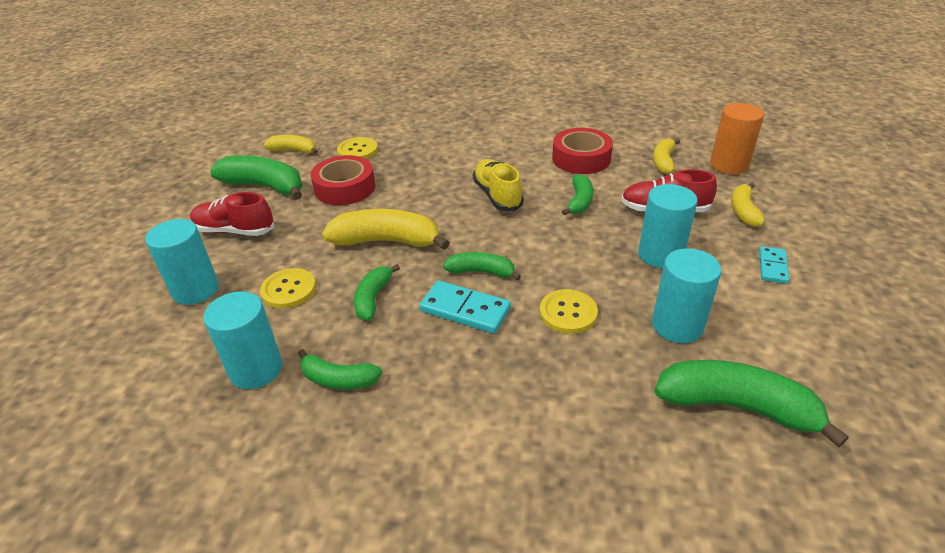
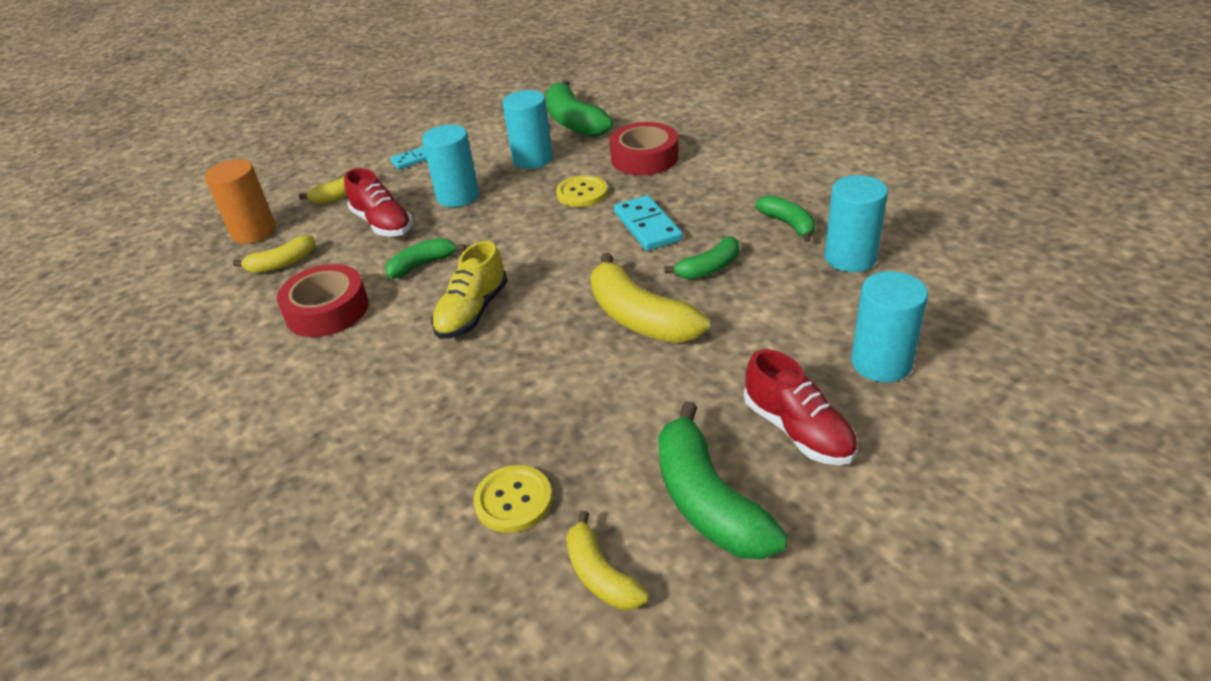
camera: 135 degrees left, 0 degrees up
(289, 289) = (780, 314): yellow button -> none
(345, 188) = (607, 425): red tape -> red tape (644, 158)
(481, 272) = (597, 247): green banana -> none

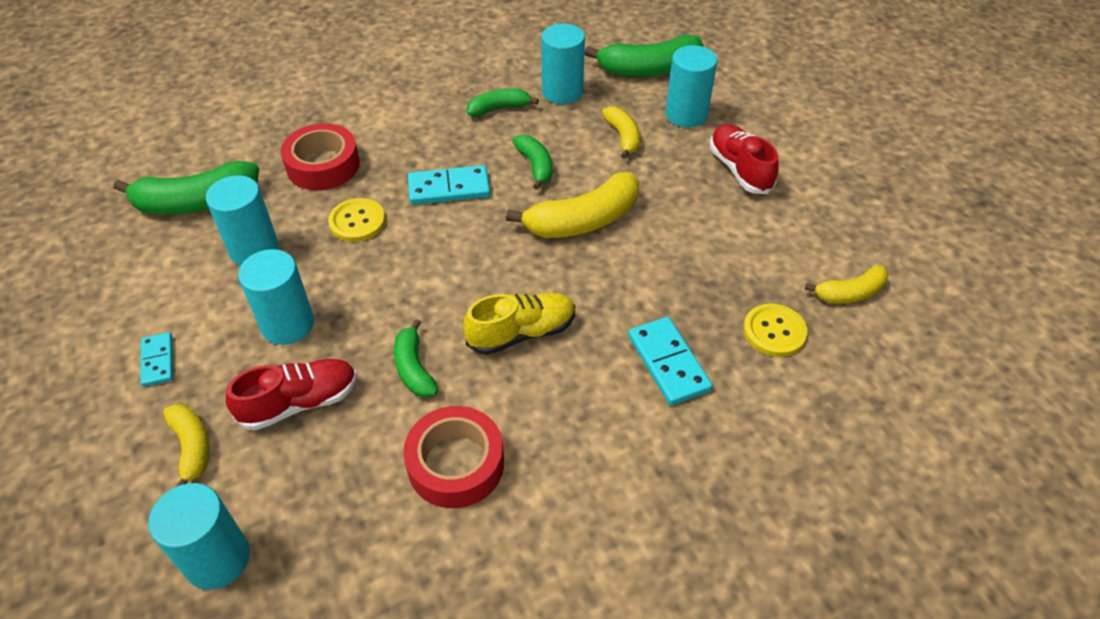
camera: 80 degrees left, 10 degrees up
(254, 232) = (217, 559): orange cylinder -> turquoise cylinder
(282, 263) = (325, 517): yellow banana -> yellow banana (623, 137)
(451, 417) = (668, 363): none -> turquoise domino
(472, 312) = (521, 333): yellow shoe -> yellow shoe turned 60 degrees counterclockwise
(708, 501) = (795, 227): green banana -> green banana (649, 69)
(798, 430) = (739, 169): red shoe -> red shoe turned 90 degrees counterclockwise

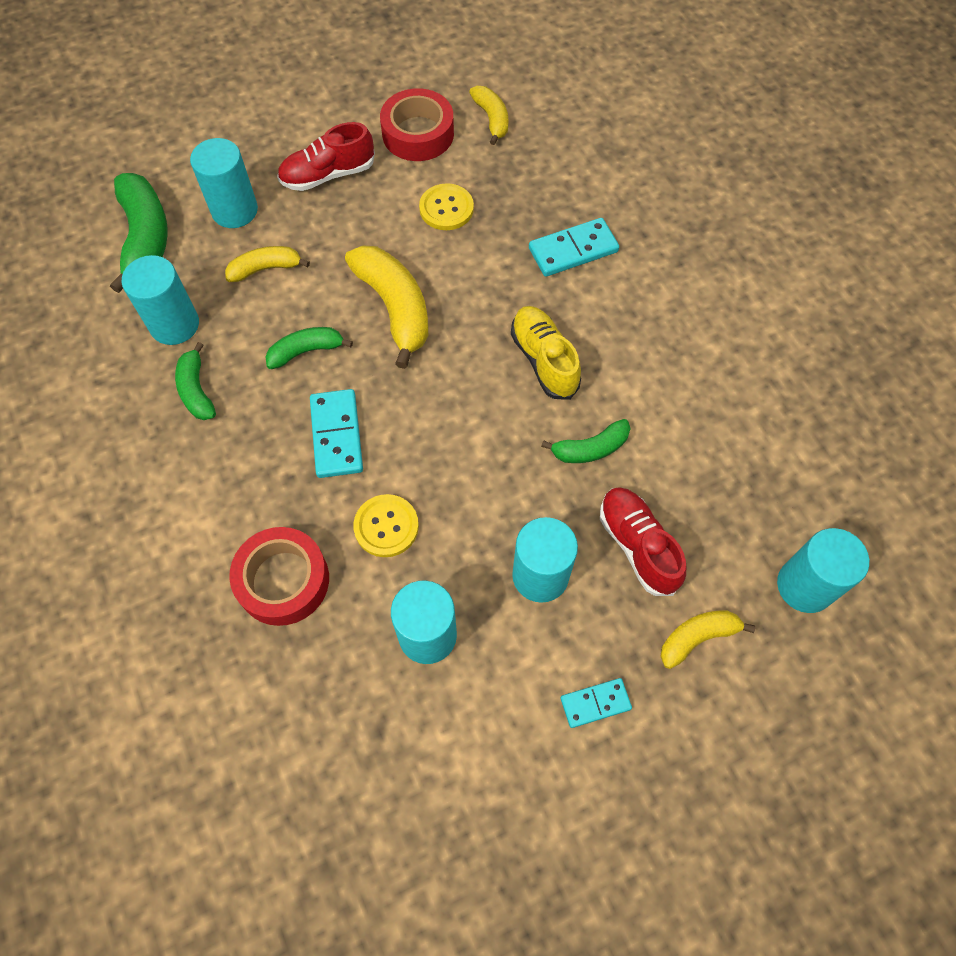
camera: 90 degrees left, 15 degrees up
(197, 202) = (341, 727): green banana -> none
(456, 464) = (689, 406): red tape -> red tape (418, 133)
(774, 331) = (535, 174): yellow button -> yellow button (446, 208)

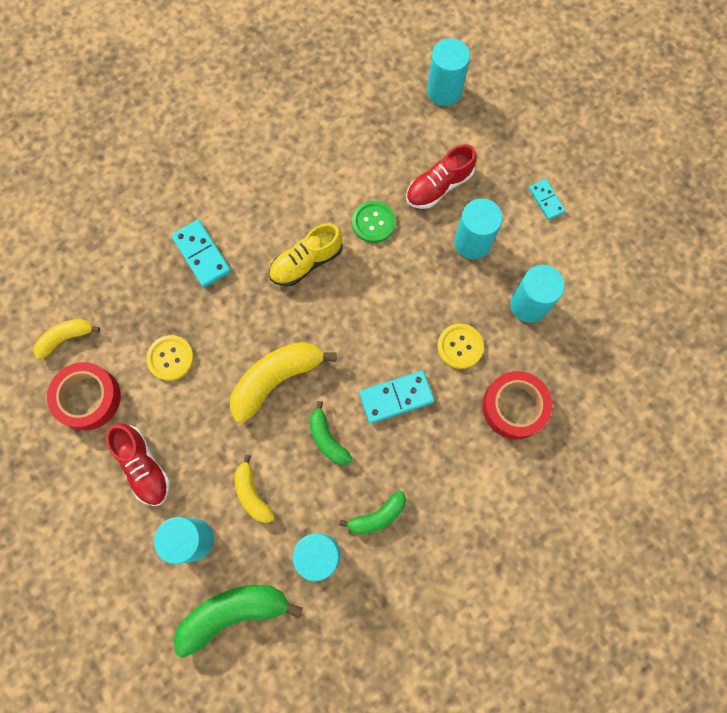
camera: 100 degrees left, 10 degrees up
(590, 448) = (373, 222): green banana -> green button
(697, 638) = (491, 148): yellow banana -> none

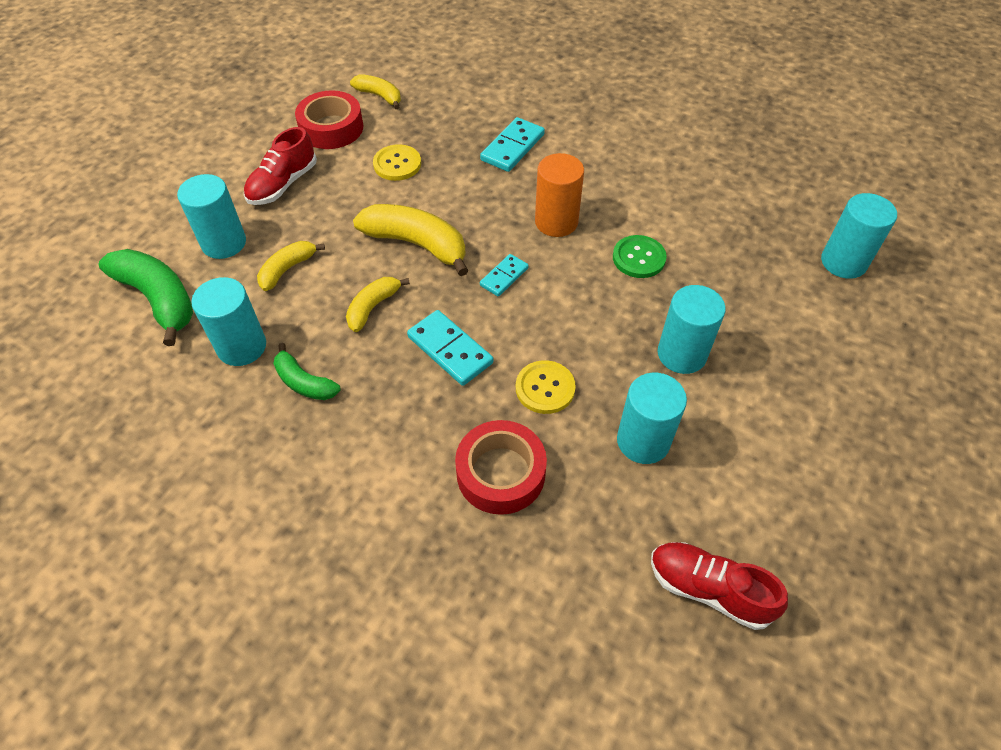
camera: 65 degrees right, 20 degrees down
(306, 262) = (556, 222): yellow shoe -> orange cylinder
(327, 439) = (373, 307): green banana -> yellow banana
(439, 186) = (725, 298): red shoe -> red shoe (709, 589)
(546, 200) = (793, 410): turquoise domino -> turquoise domino (504, 277)

